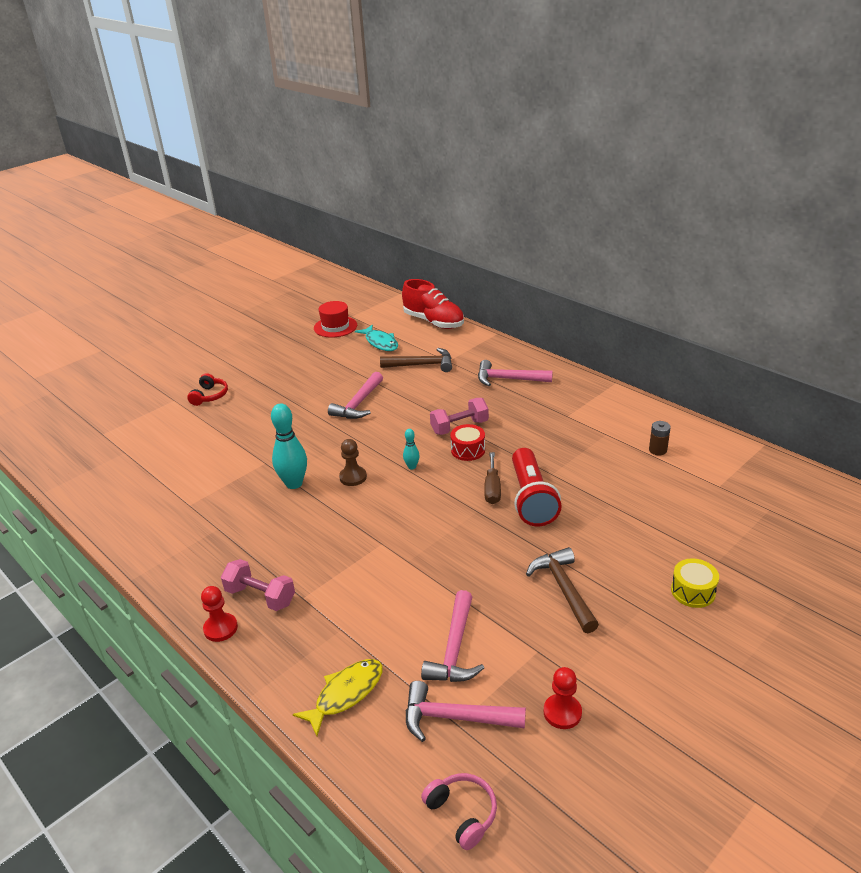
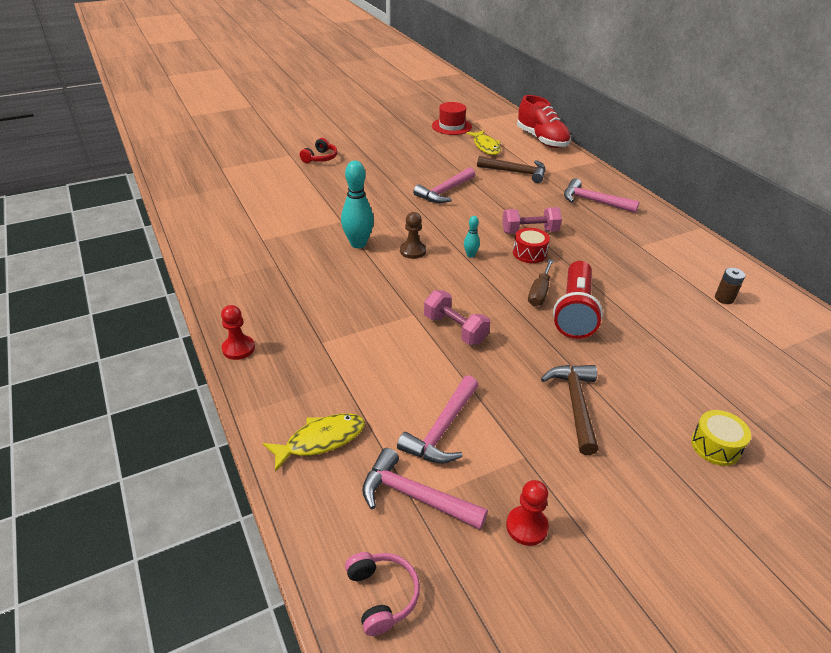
camera: 15 degrees right, 5 degrees up
(260, 596) = (285, 331): pink dumbbell -> pink dumbbell (455, 329)
(380, 343) = (486, 147): turquoise fish -> yellow fish

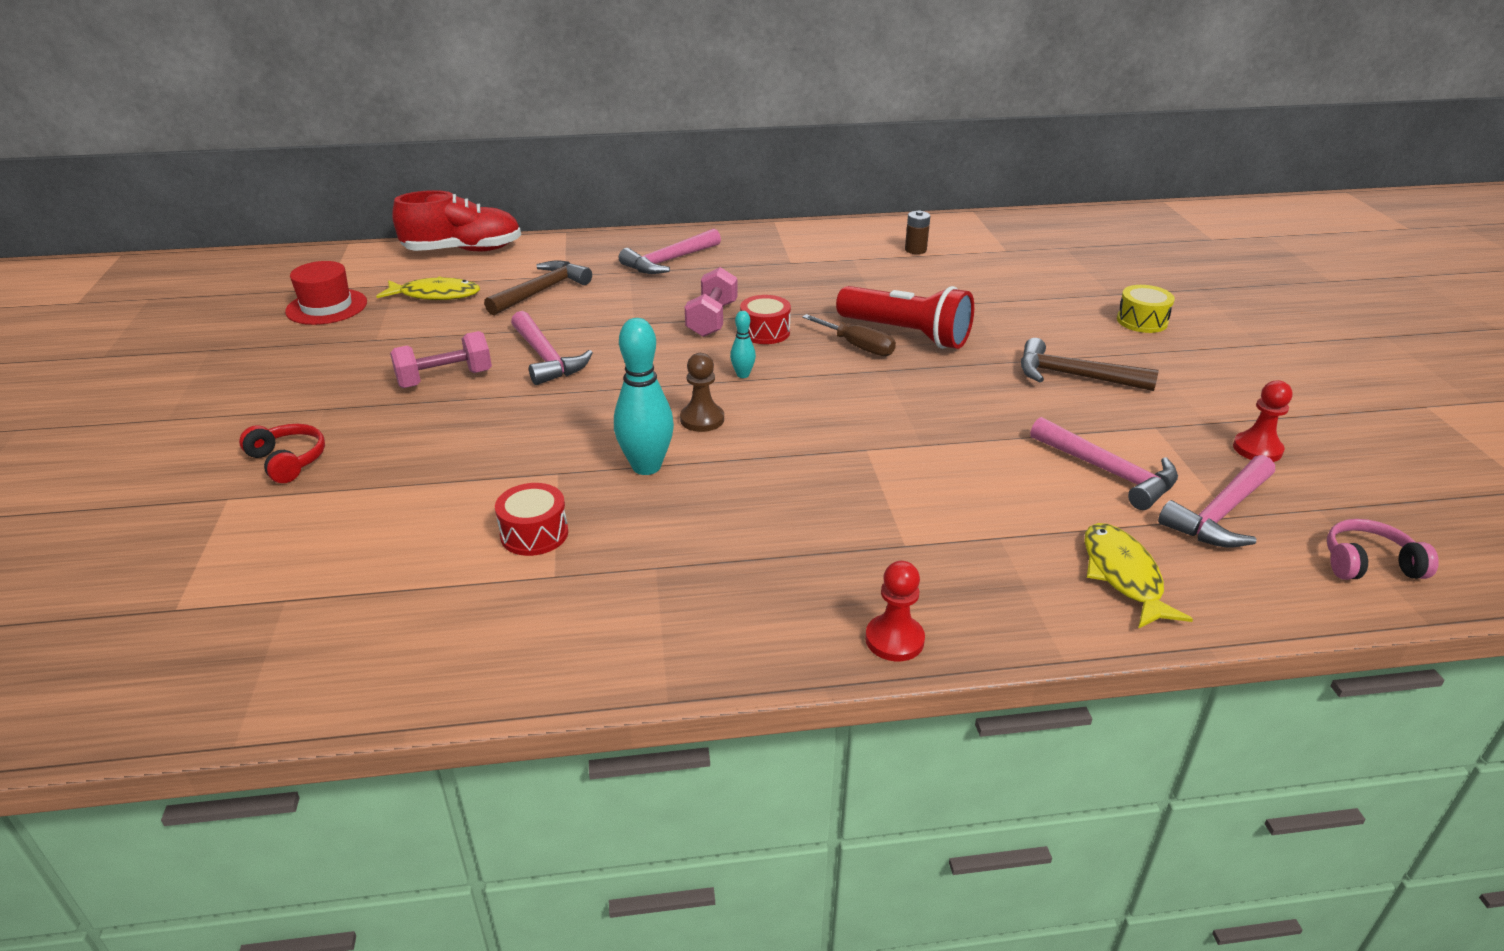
camera: 70 degrees left, 5 degrees down
(290, 227) = (534, 534): none -> red drum
(455, 329) = (913, 423): pink dumbbell -> pink dumbbell (445, 379)

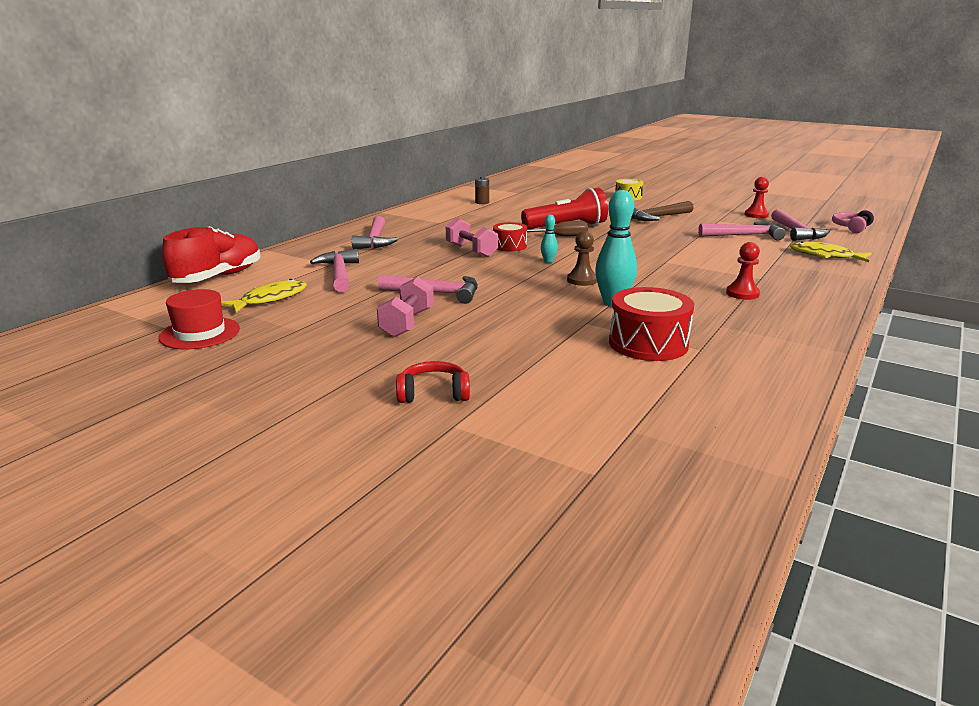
camera: 50 degrees left, 10 degrees down
(534, 534) = (648, 343): red drum -> red drum, size x1.62
(541, 291) = (339, 274): brown hammer -> pink hammer
(894, 640) = (836, 299): red pawn -> red pawn (742, 293)

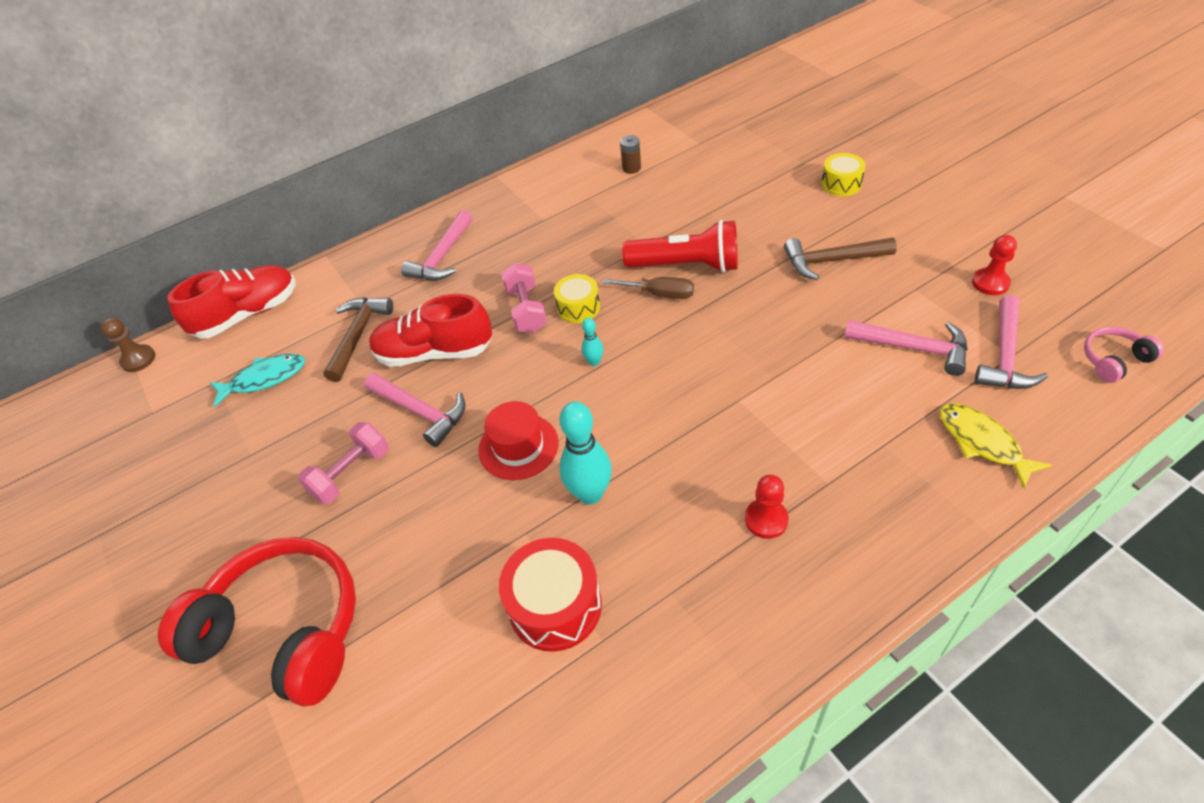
camera: 30 degrees right, 25 degrees up
(200, 333) = (171, 435): red hat -> red hat (518, 446)
(270, 299) = (264, 379): yellow fish -> turquoise fish
(339, 274) = (358, 336): pink hammer -> brown hammer
(417, 272) = (435, 352): none -> red shoe
(433, 393) = (284, 630): red headphones -> red headphones, size x2.30
(509, 246) = (578, 307): red drum -> yellow drum
(582, 280) = (597, 424): brown pawn -> brown pawn (138, 359)

